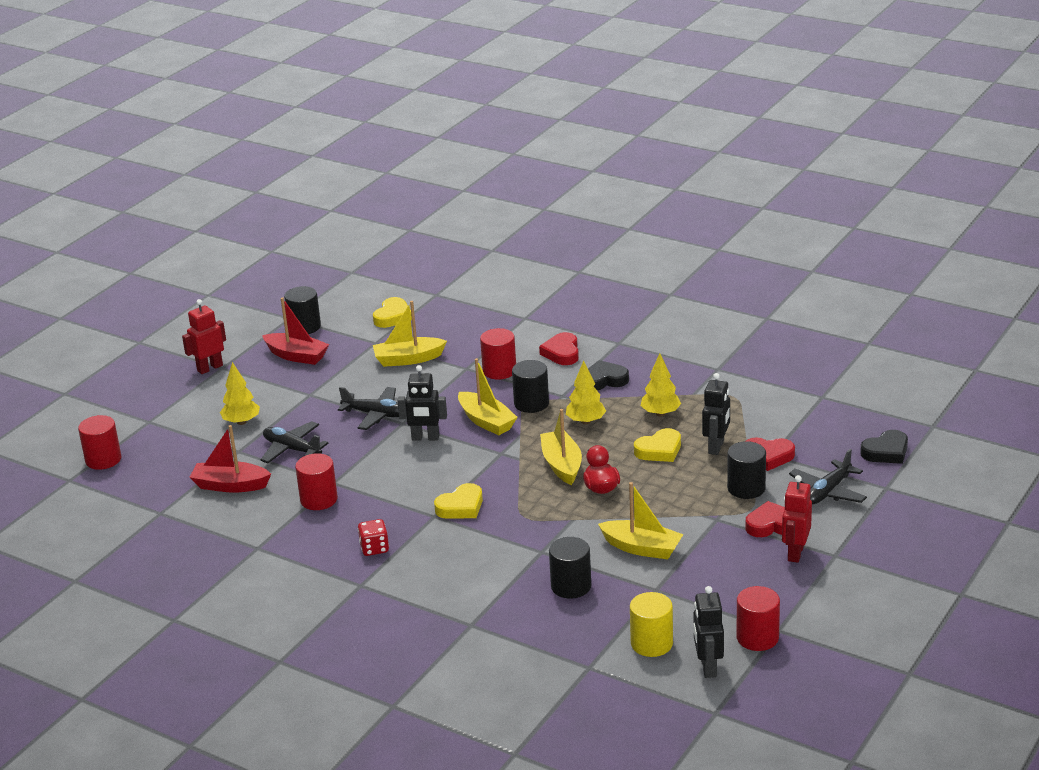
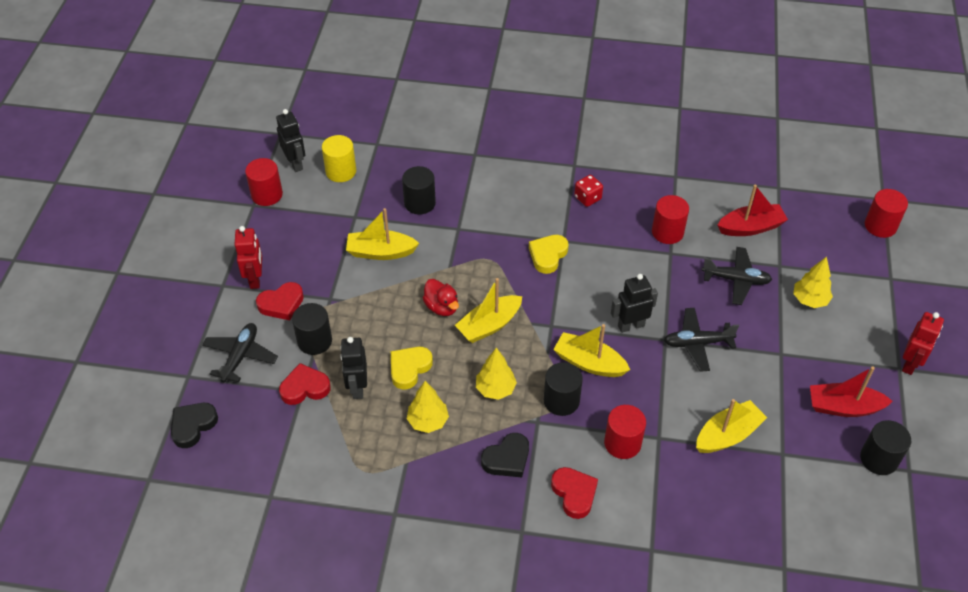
camera: 155 degrees right, 20 degrees up
(393, 317) = (800, 507): yellow heart -> none
(562, 465) = (489, 325): yellow boat -> yellow boat turned 90 degrees clockwise

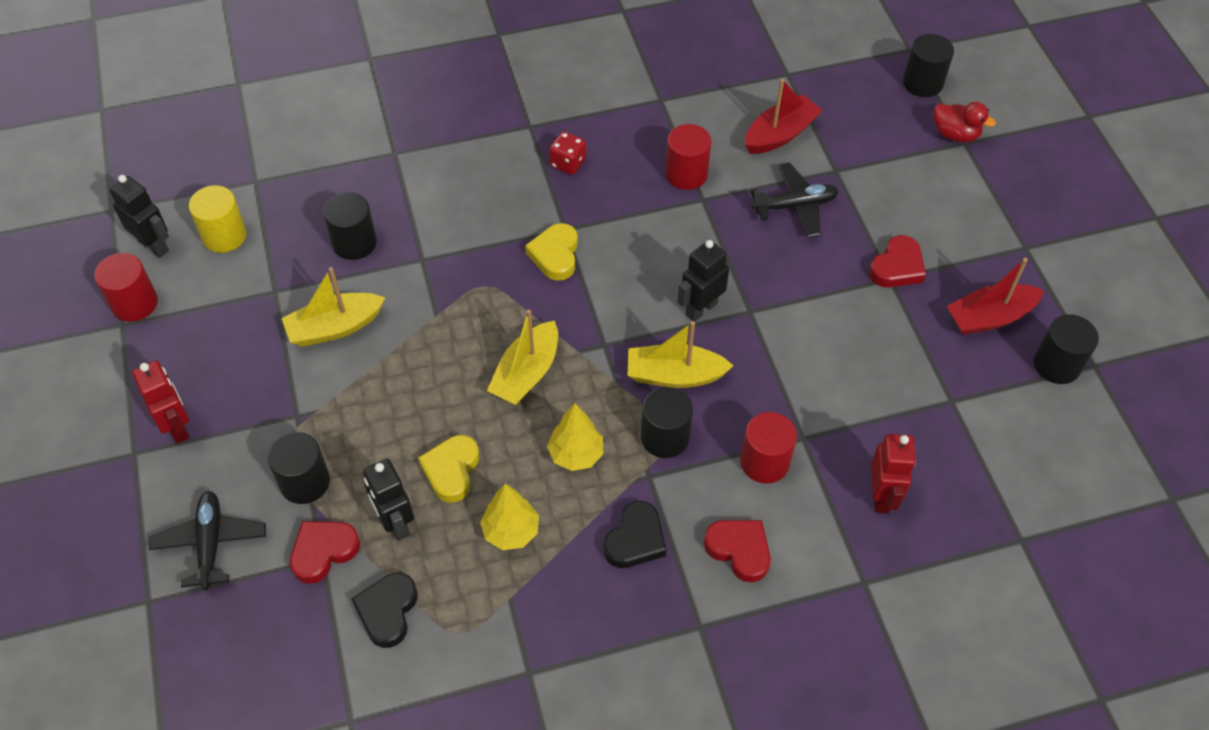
camera: 25 degrees left, 5 degrees up
(193, 426) = (191, 668): black heart -> black heart (387, 611)
(281, 304) = (232, 448): red heart -> red heart (897, 267)
(442, 307) = (453, 372): red duck -> red duck (955, 134)
(697, 343) = (789, 302): black plane -> none
(727, 435) = (879, 402): yellow boat -> none
(809, 300) = (889, 201): yellow tree -> none
(880, 226) = (922, 83): red cylinder -> black cylinder
(910, 364) = (1034, 238): red robot -> red robot (881, 496)

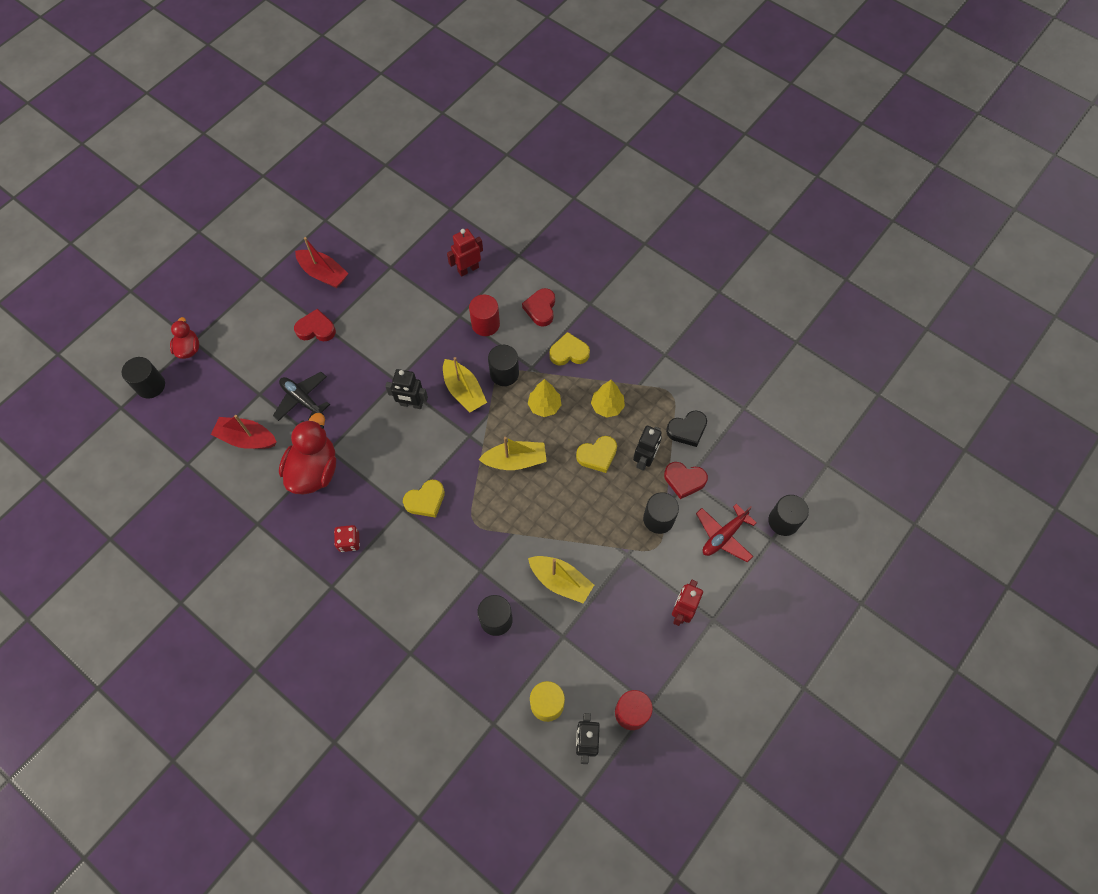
camera: 125 degrees left, 10 degrees up
(210, 543) = (723, 536): black plane -> red plane
(635, 539) = (569, 352): black heart -> yellow heart
(686, 174) = (314, 470): red cylinder -> red duck
(1057, 365) = (335, 234): black cylinder -> black cylinder (783, 521)

